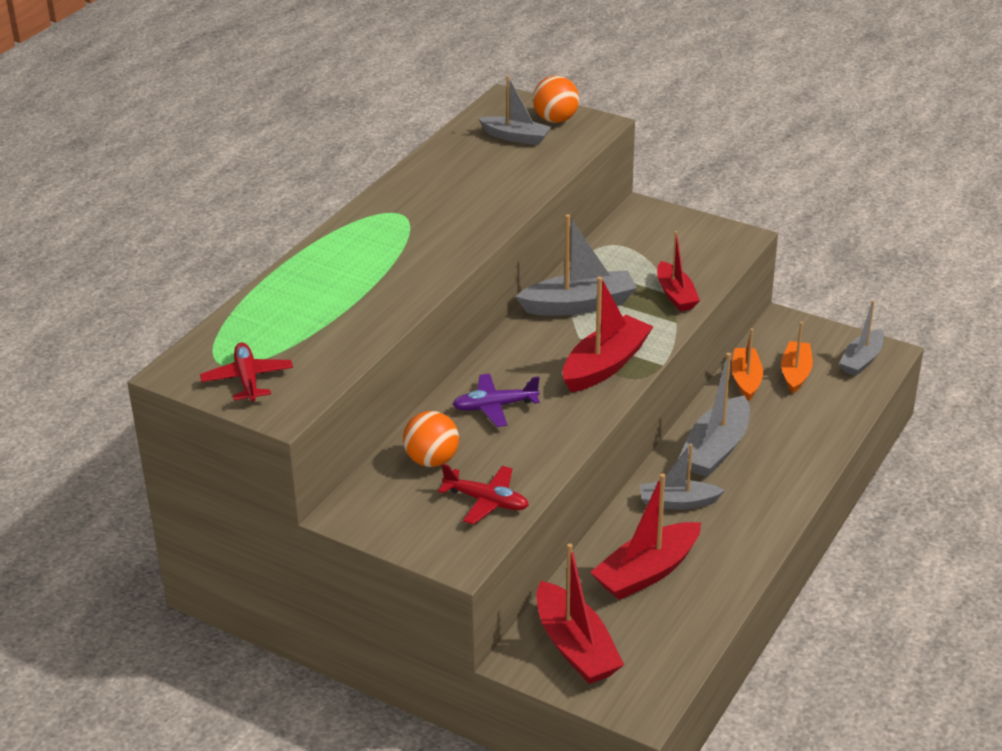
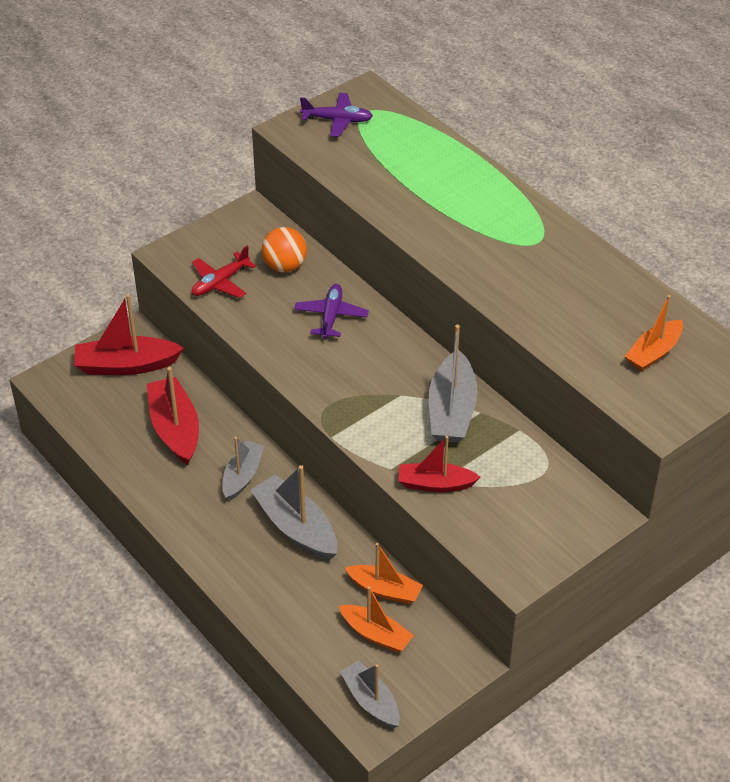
camera: 110 degrees right, 10 degrees up
(247, 379) = (337, 120): red plane -> purple plane
(516, 137) = (653, 353): grey boat -> orange boat
(555, 120) = (681, 393): orange ball -> none
(605, 365) = (351, 399): red boat -> none

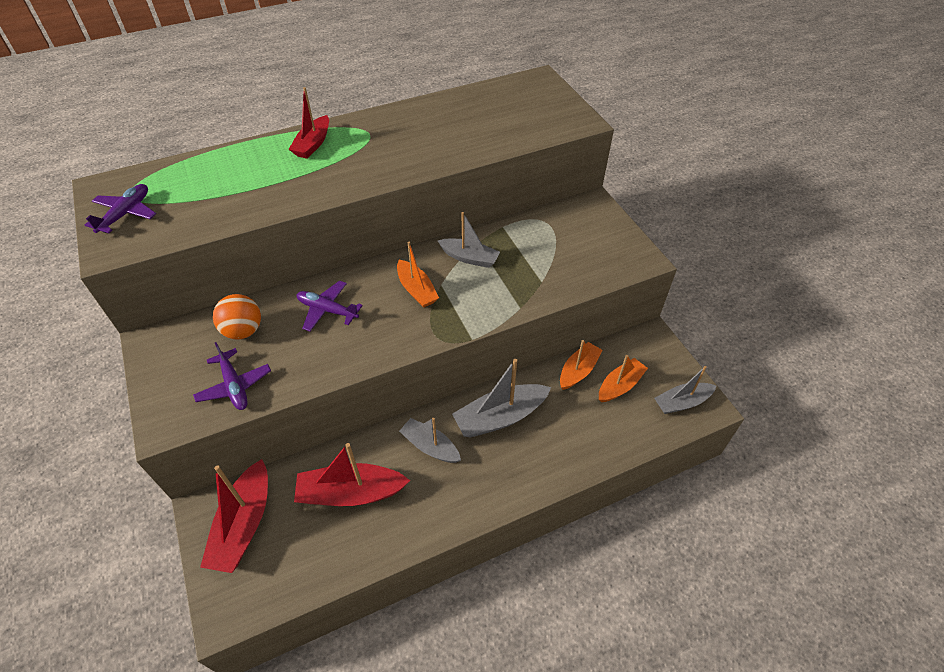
camera: 75 degrees left, 5 degrees up
(220, 282) = (234, 386): red plane -> purple plane
(435, 484) = (544, 284): red boat -> red boat (313, 144)
(452, 410) = (469, 258): grey boat -> grey boat, size x0.66
(653, 353) = (512, 109): orange boat -> orange boat (417, 290)

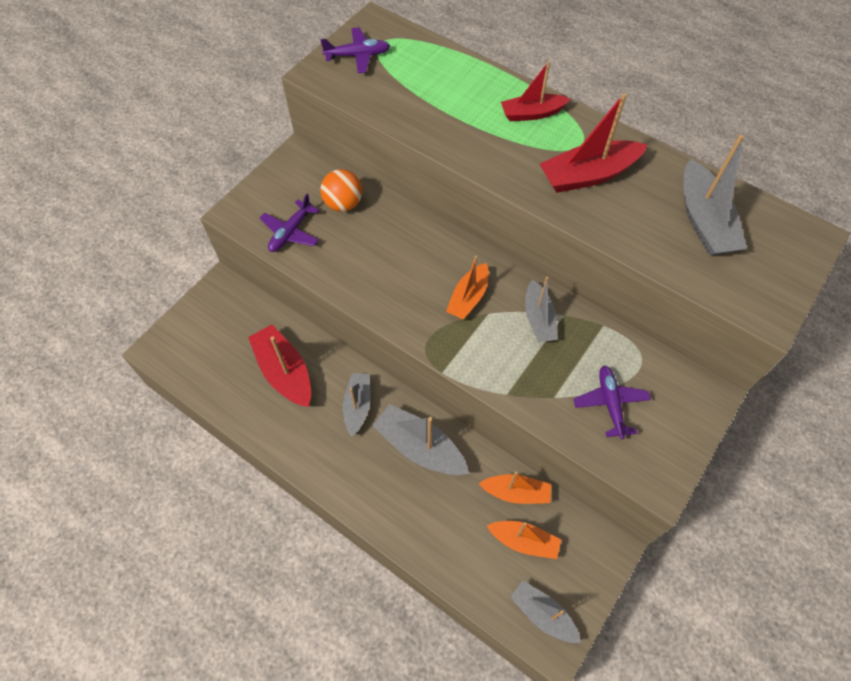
camera: 60 degrees right, 10 degrees up
(244, 524) = (223, 318): red boat -> red boat (588, 175)
(327, 310) = (400, 246): purple plane -> purple plane (610, 403)
(488, 112) = (704, 220): none -> grey boat

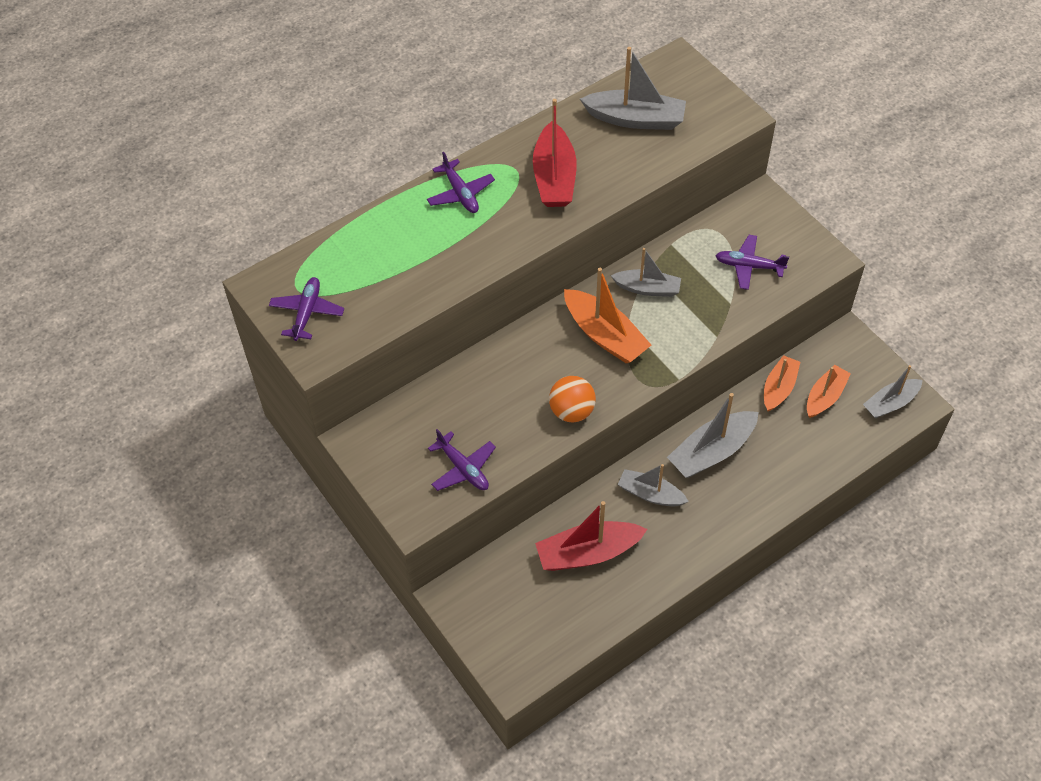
camera: 70 degrees left, 5 degrees down
(343, 203) = (444, 411): orange ball -> orange ball (571, 411)
(468, 298) = (605, 335): orange boat -> orange boat, size x1.52
(532, 113) = (460, 193): red boat -> purple plane

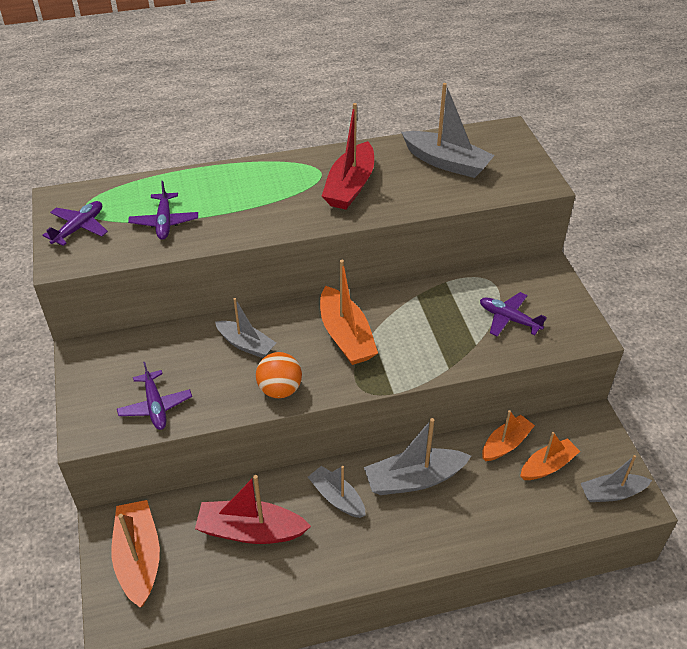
camera: 20 degrees right, 10 degrees down
(460, 193) = (263, 177): purple plane -> purple plane (164, 222)
(499, 615) = (138, 558): none -> orange boat
(647, 288) = (405, 310): grey boat -> grey boat (246, 344)

